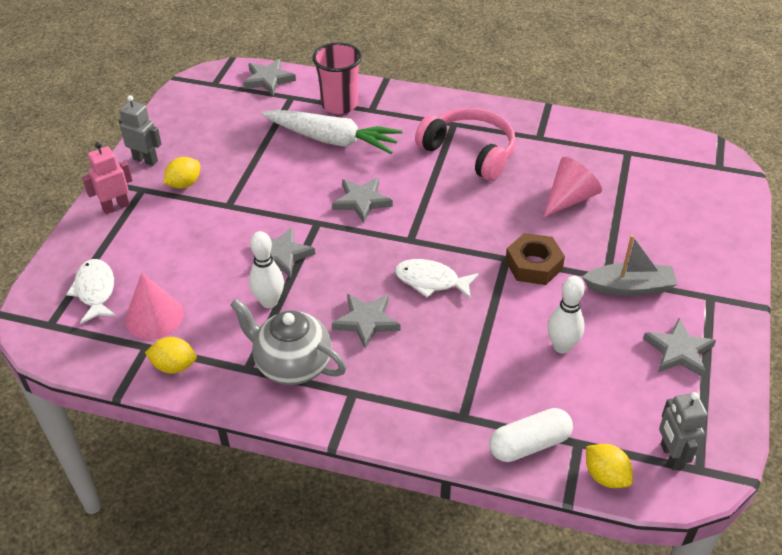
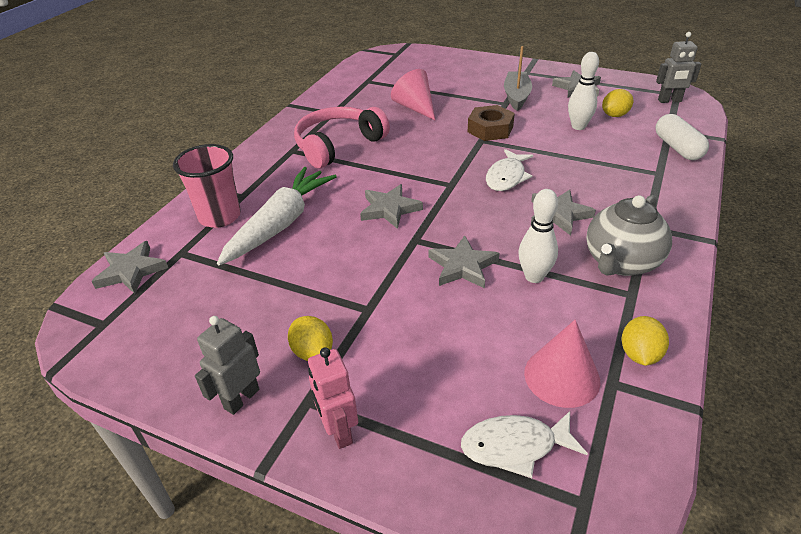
camera: 80 degrees left, 5 degrees down
(605, 476) = (695, 123): yellow lemon -> yellow lemon (614, 115)

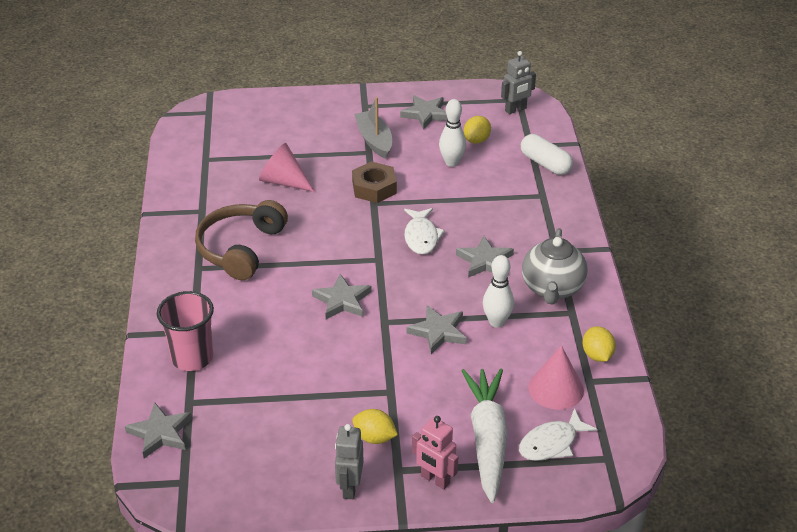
camera: 30 degrees left, 0 degrees up
(280, 224) = (256, 346): white carrot -> white carrot (487, 439)
(338, 145) = (240, 248): pink headphones -> brown headphones

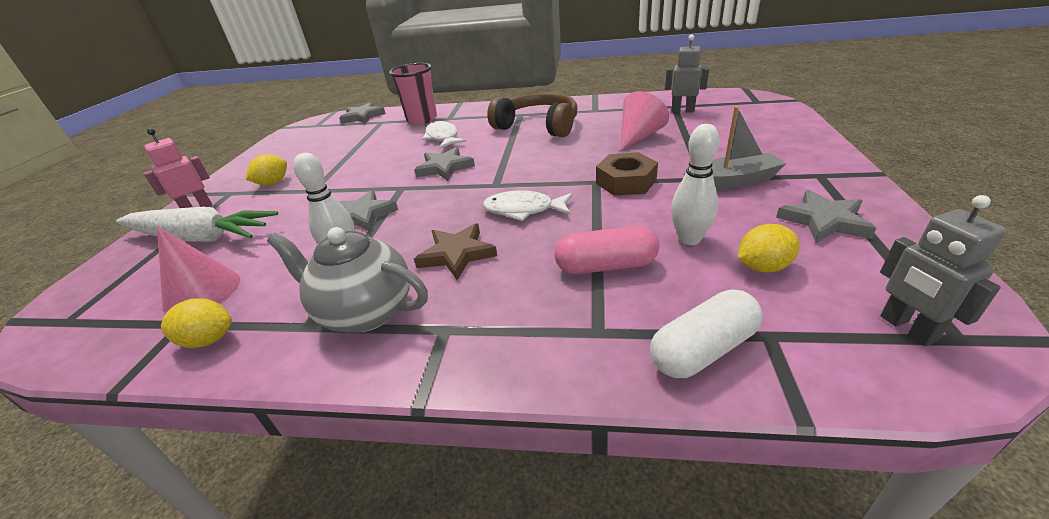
camera: 105 degrees right, 5 degrees down
(349, 487) = (241, 174): grey robot -> grey robot (683, 110)
(476, 140) = (763, 267): yellow lemon -> yellow lemon turned 60 degrees counterclockwise
(485, 261) = (457, 254): grey star -> brown star
(486, 194) = (606, 266): none -> pink capsule
(551, 443) = (141, 279): white fish -> white fish (443, 137)

